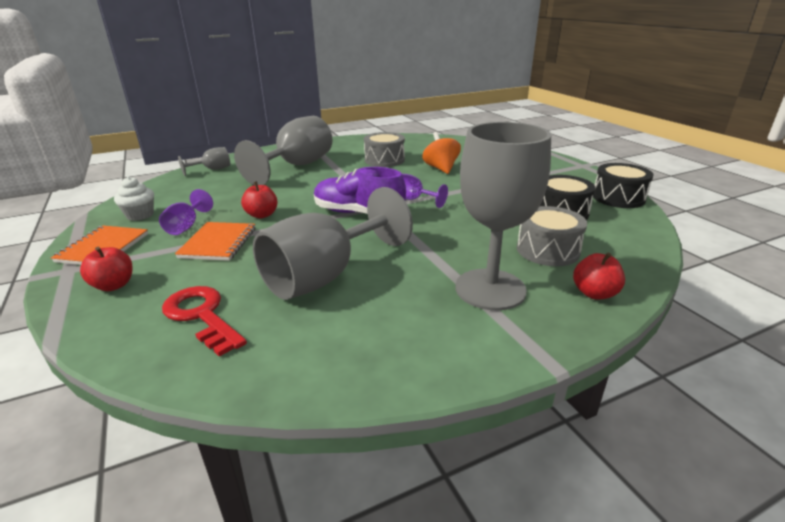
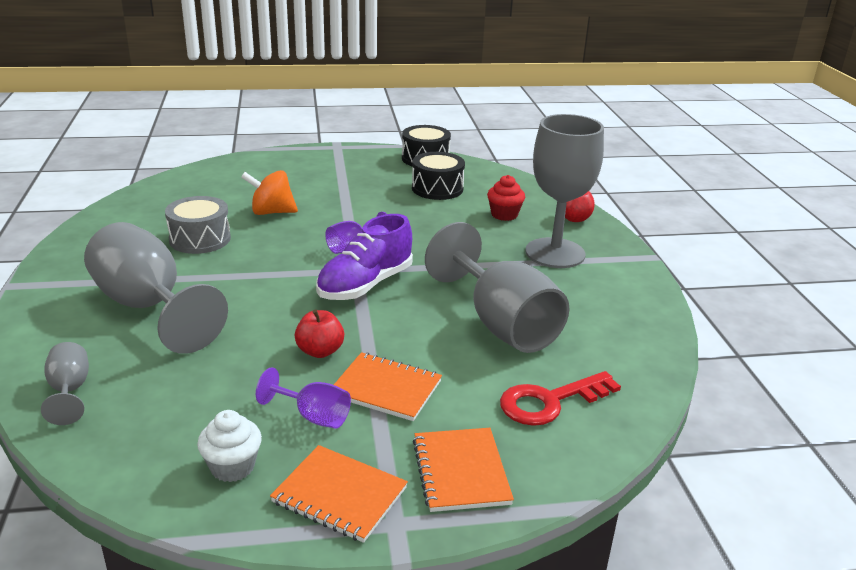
camera: 75 degrees left, 0 degrees up
(114, 285) = (461, 471): red apple -> orange notebook
(547, 250) = (504, 215): grey drum -> red cupcake

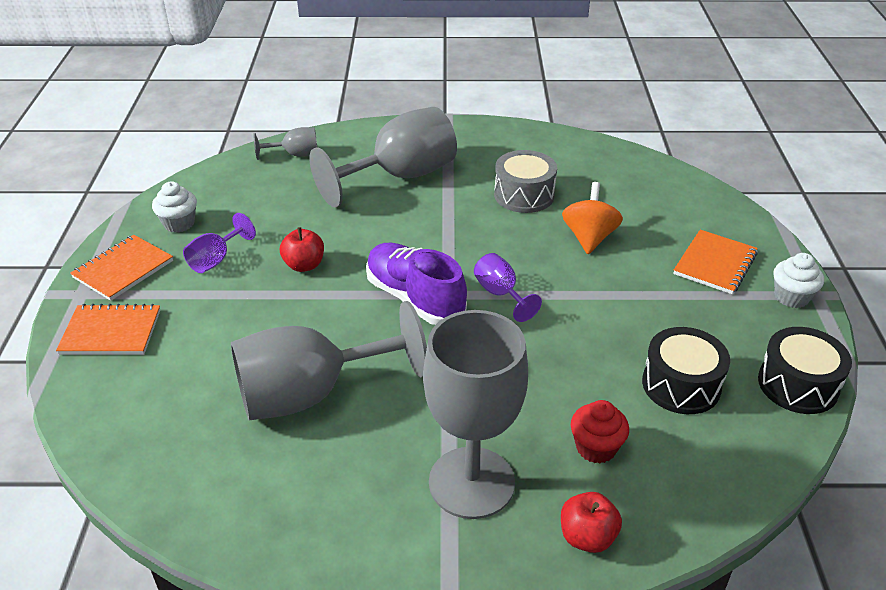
camera: 100 degrees right, 10 degrees up
(341, 153) = (791, 297): none -> white cupcake
(386, 389) = (234, 300): orange notebook -> orange notebook (715, 264)
(550, 402) = (167, 406): red key -> none

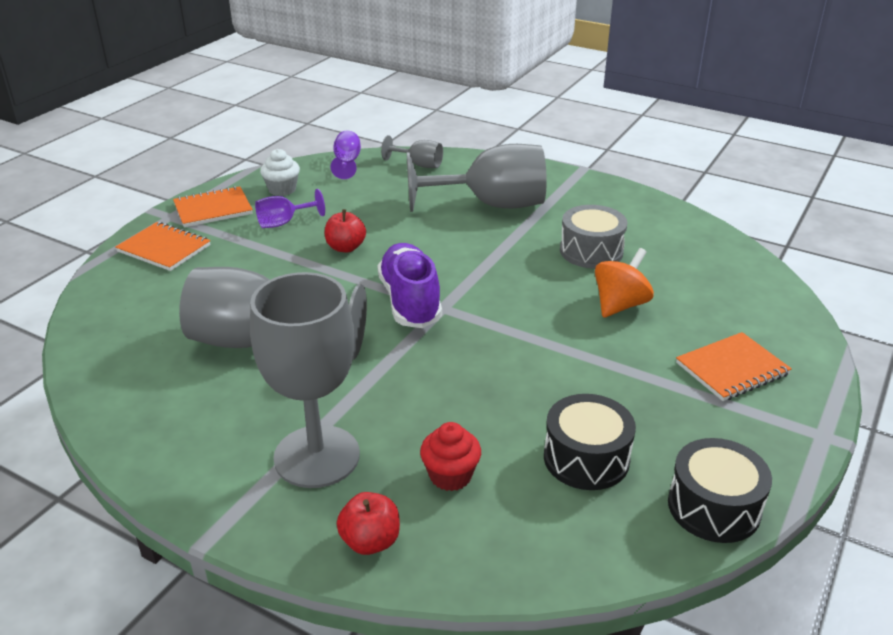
camera: 30 degrees right, 5 degrees down
(500, 294) = (488, 323): purple goblet -> purple goblet (347, 163)
(791, 297) = (790, 427): white cupcake -> none

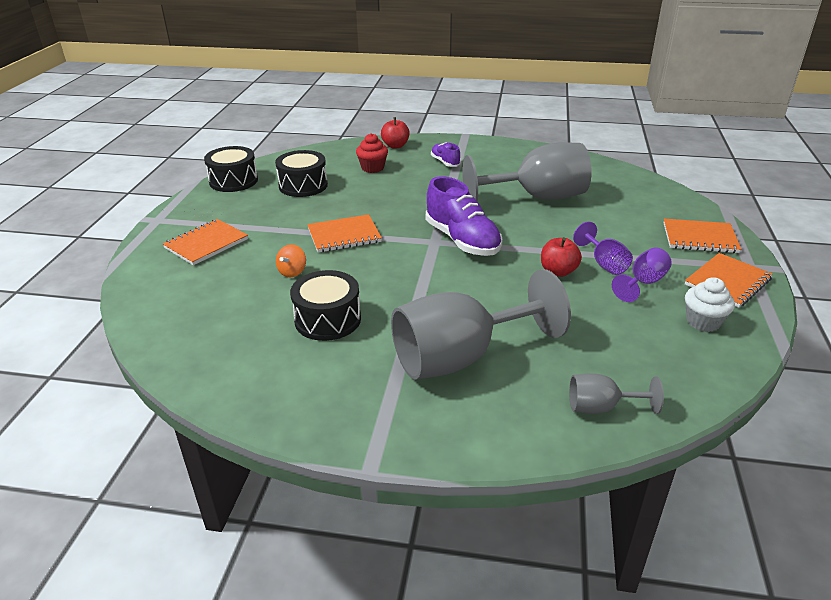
camera: 160 degrees right, 0 degrees up
(317, 456) = (445, 162): grey goblet -> purple shoe
(347, 163) = (692, 385): purple goblet -> purple goblet (604, 263)
(547, 340) = (344, 235): none -> orange notebook
(591, 251) = (328, 319): grey drum -> black drum
(620, 305) = (292, 272): orange spinning top -> orange spinning top, size x0.59

